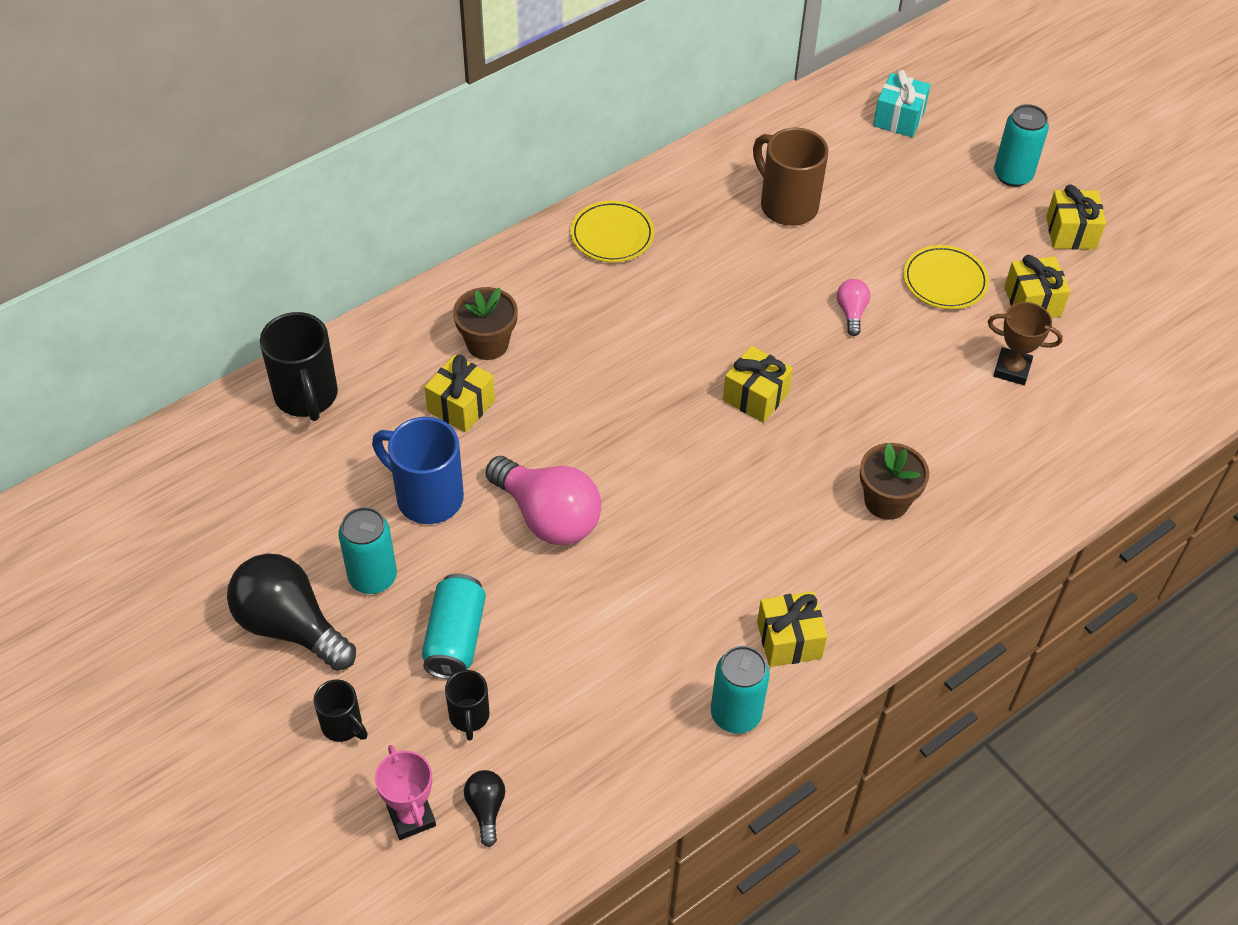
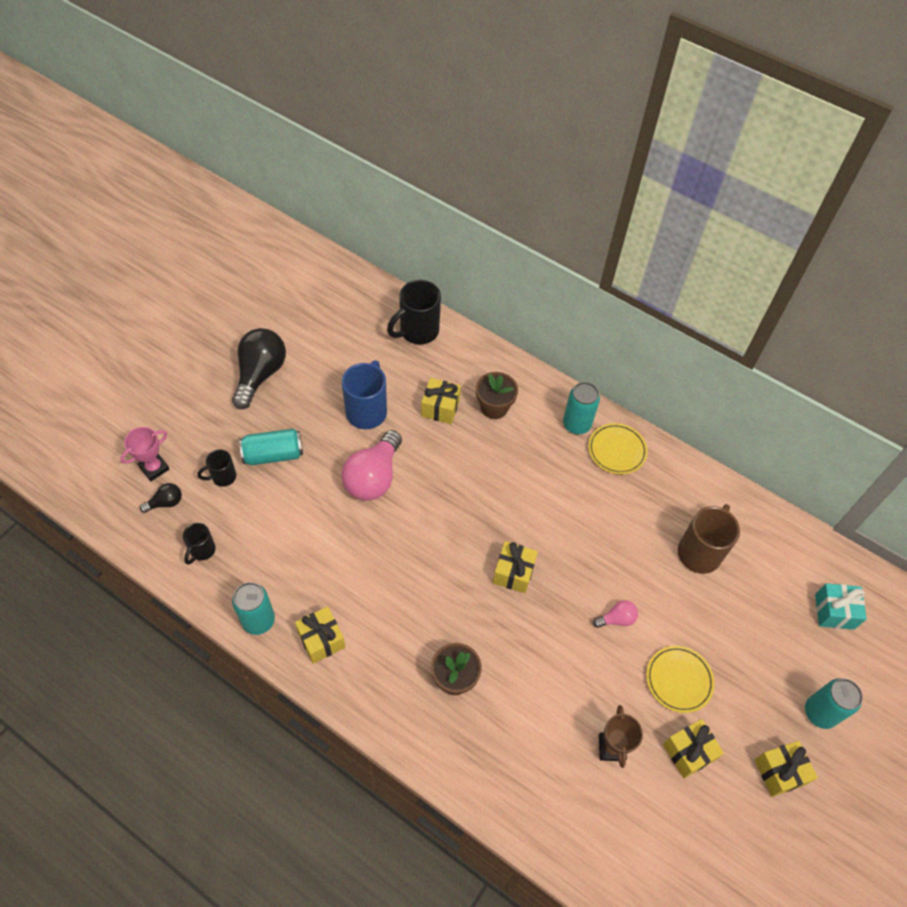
camera: 70 degrees right, 5 degrees up
(343, 726) = (203, 419): black mug -> black mug (202, 551)
(373, 577) = (303, 402): turquoise can -> turquoise can (576, 424)

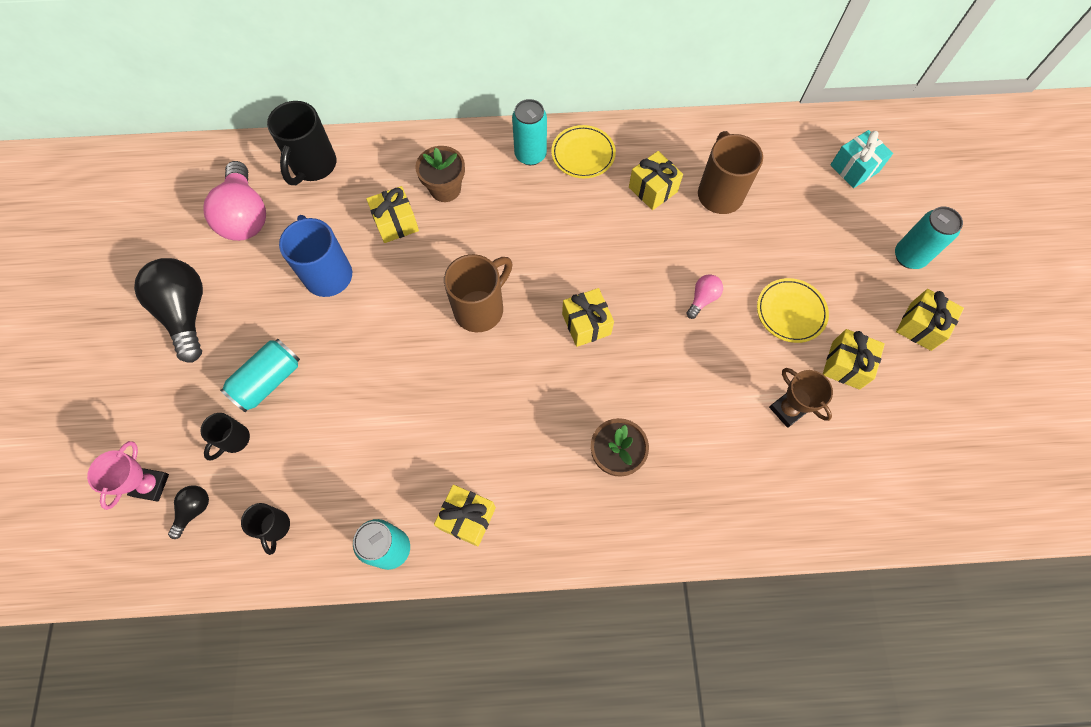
camera: 35 degrees left, 10 degrees up
(373, 477) = (387, 331): pink light bulb -> pink light bulb (245, 216)
(448, 508) = (481, 309): none -> brown mug
(648, 512) = (653, 189): none -> yellow gift

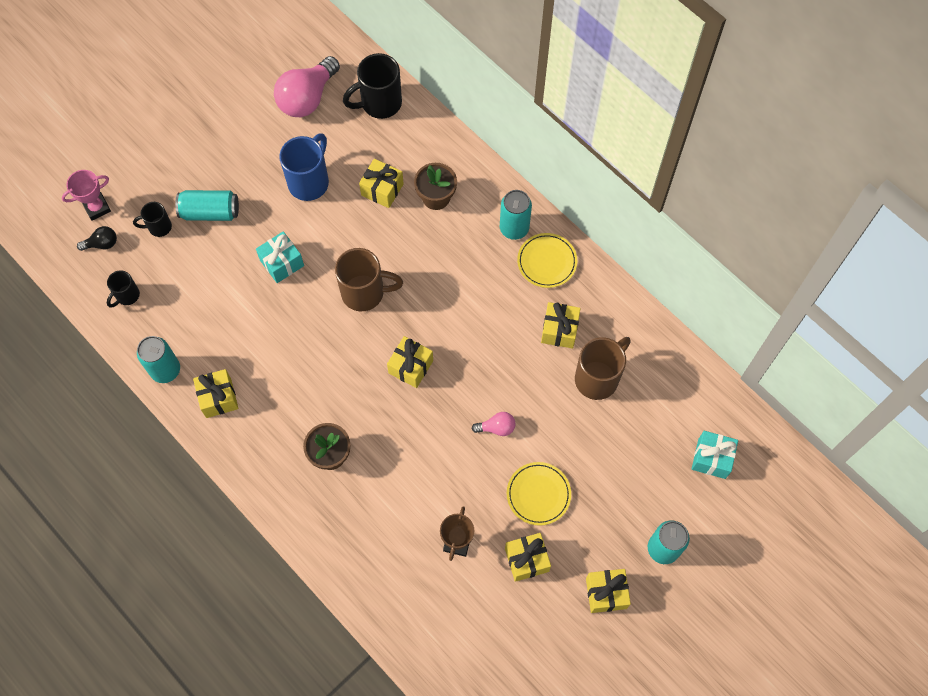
camera: 50 degrees right, 0 degrees up
(186, 313) = (214, 127): black light bulb -> none
(383, 356) = (282, 263): none -> turquoise gift

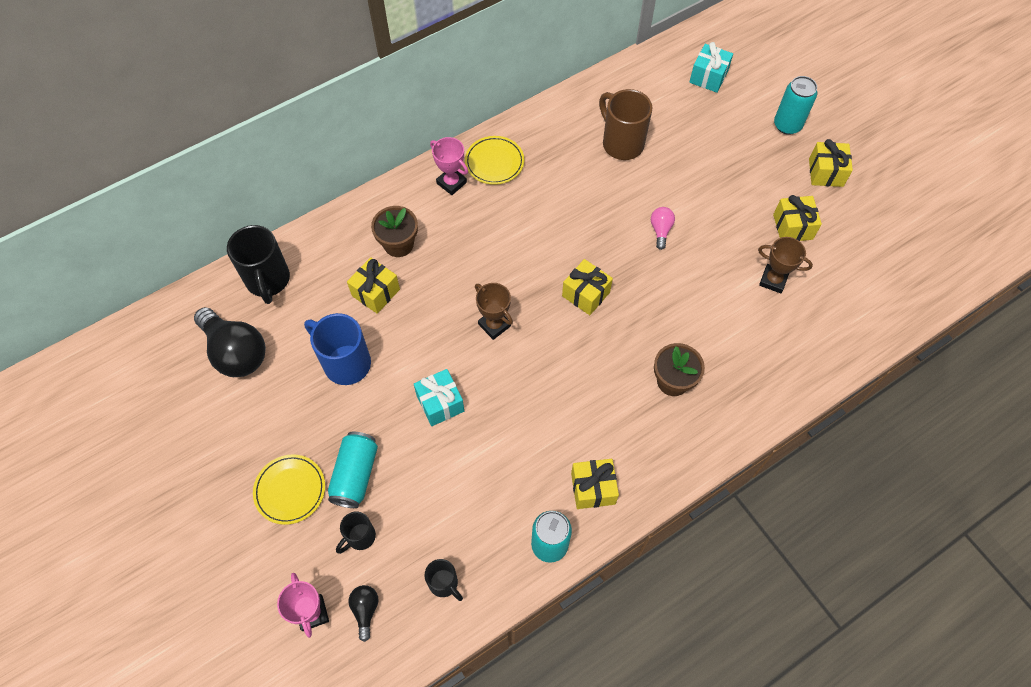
camera: 80 degrees left, 5 degrees down
(158, 227) = (360, 537): black mug -> black mug turned 45 degrees clockwise
(307, 98) = (236, 352): pink light bulb -> black light bulb
(365, 293) = (494, 325): brown mug -> brown trophy
(514, 228) = (451, 183): turquoise can -> pink trophy
(538, 494) = (730, 207): yellow plate -> yellow plate (290, 490)
(559, 330) = (568, 164): yellow gift -> none

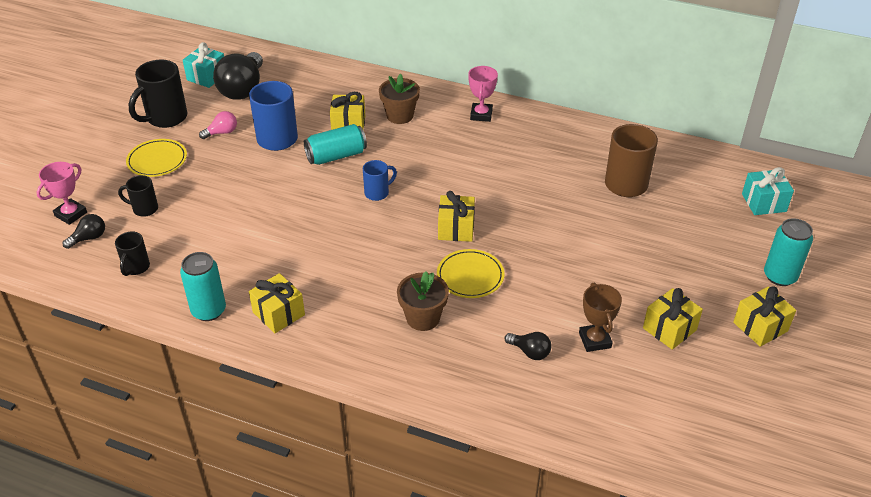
camera: 55 degrees right, 20 degrees down
(268, 281) = (310, 75): black mug -> black mug (165, 118)
(355, 475) = (192, 184): turquoise can -> turquoise can (336, 156)
(440, 403) = (284, 197): turquoise gift -> turquoise gift (207, 77)
(494, 162) = (524, 126): yellow plate -> yellow plate (470, 276)
(494, 325) = (378, 193): brown trophy -> blue mug
(660, 230) = (566, 244): pink light bulb -> pink light bulb (222, 132)
(757, 330) = (530, 352): none -> black light bulb

